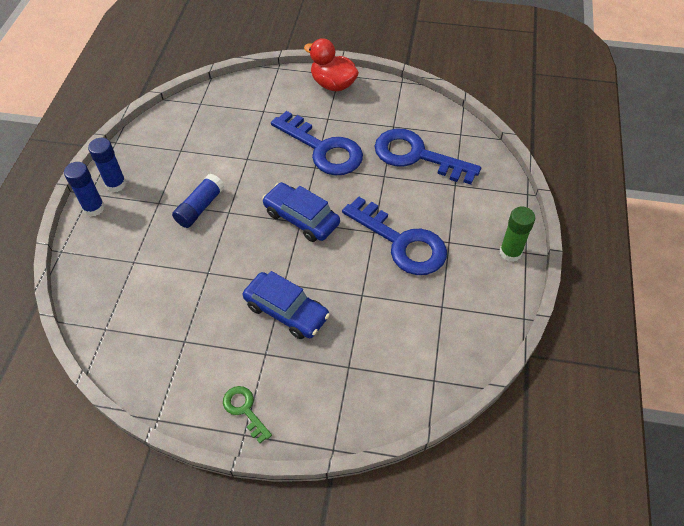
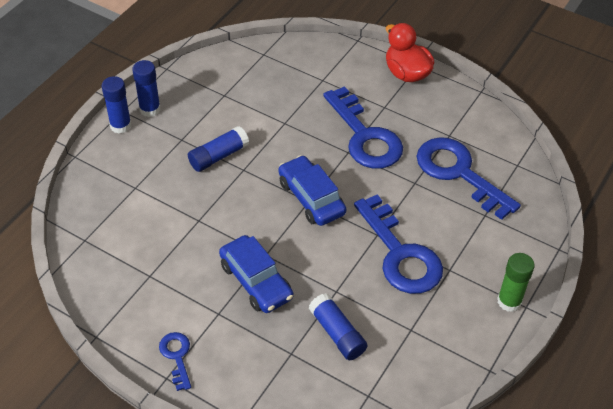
camera: 20 degrees right, 5 degrees down
(244, 410) = (176, 356): green key -> blue key
(380, 333) = (337, 333): none -> blue glue stick

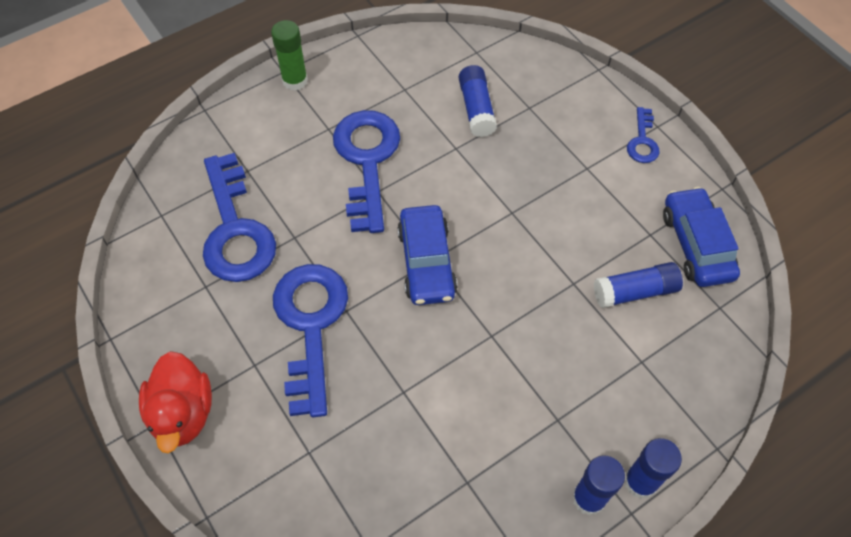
camera: 155 degrees left, 10 degrees up
(218, 156) = (516, 369): blue glue stick -> blue glue stick (635, 292)
(256, 281) = (535, 186): blue car -> blue car (696, 244)

